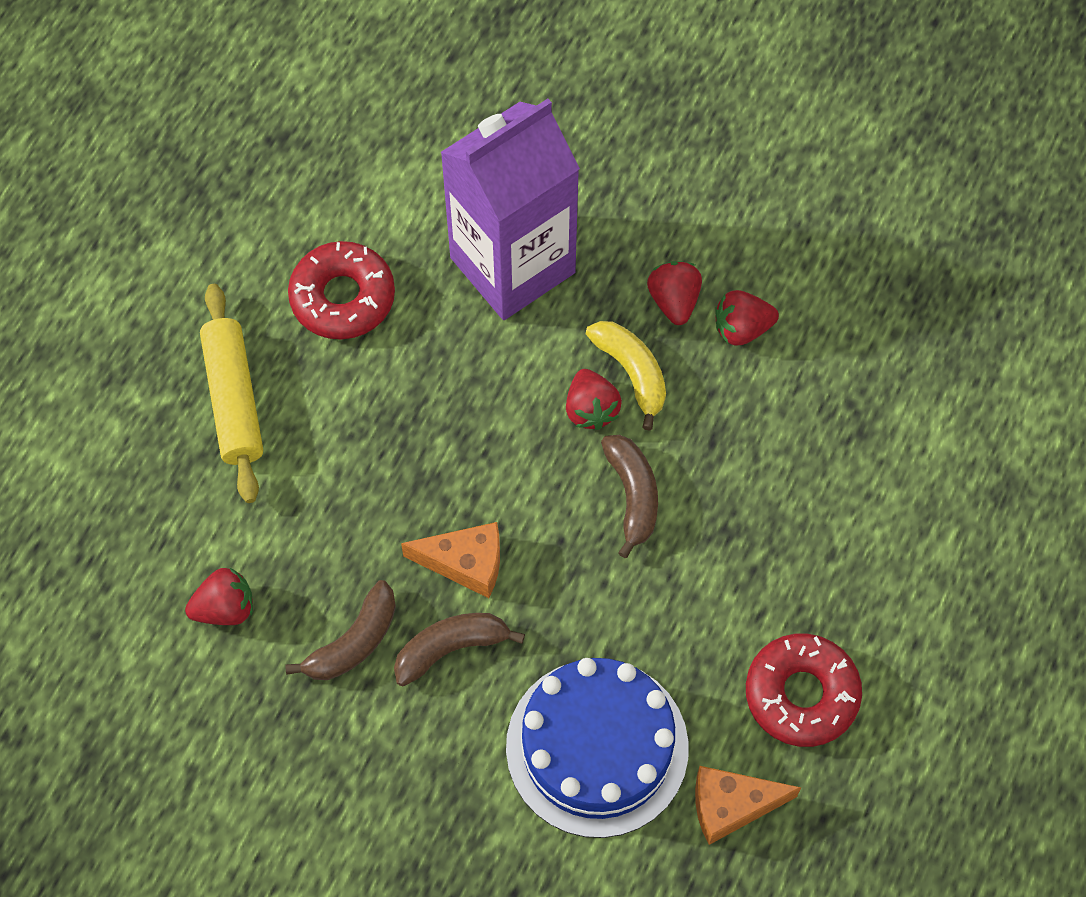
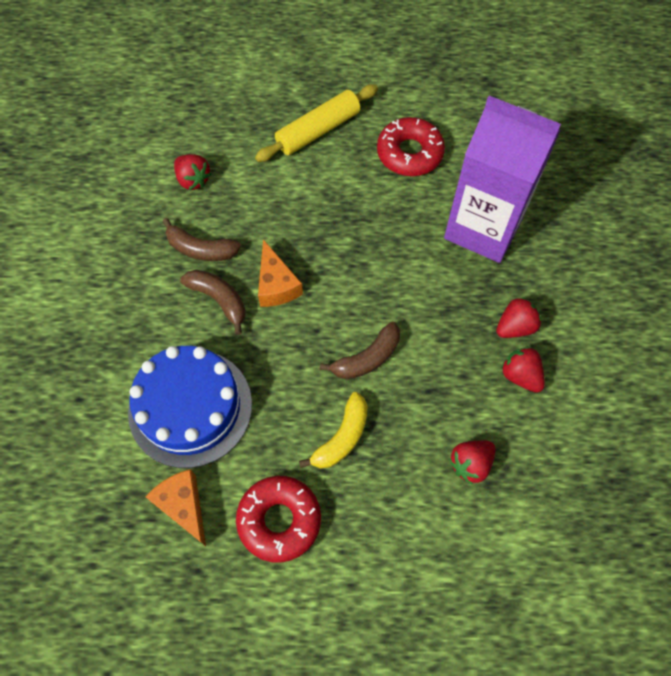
camera: 65 degrees right, 0 degrees up
(591, 409) = (412, 310): red strawberry -> red strawberry (470, 464)
(632, 373) = (450, 323): yellow banana -> yellow banana (342, 437)

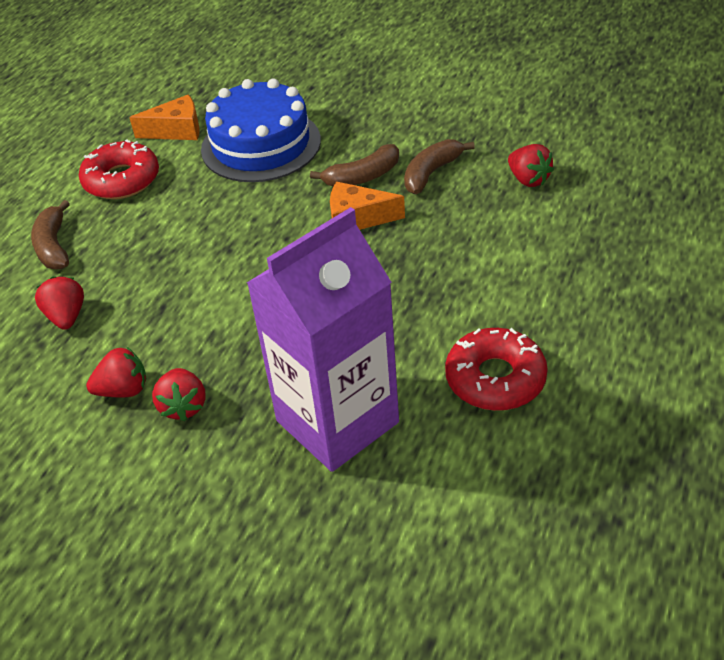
camera: 115 degrees right, 20 degrees down
(193, 180) = (528, 179): red strawberry -> red strawberry turned 105 degrees counterclockwise
(318, 130) = (568, 295): yellow rolling pin -> none
(342, 437) = (163, 232): yellow banana -> none
(367, 358) = (230, 268): brown banana -> brown banana (54, 246)

